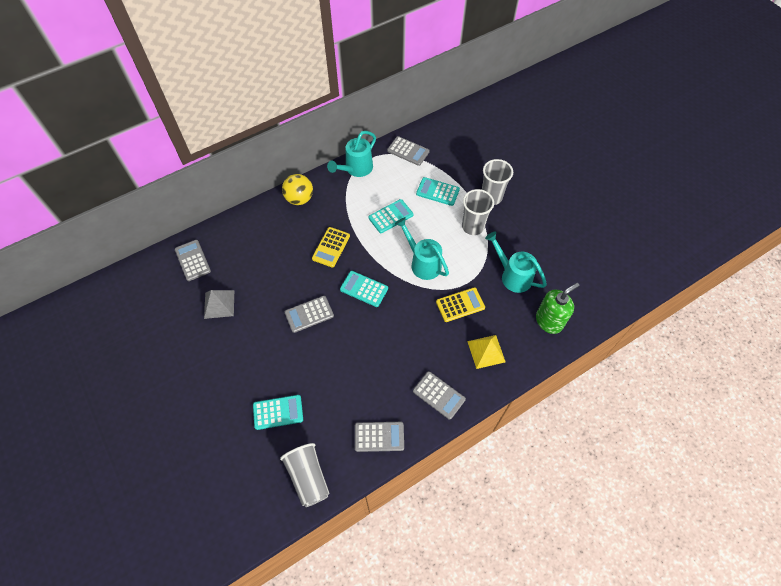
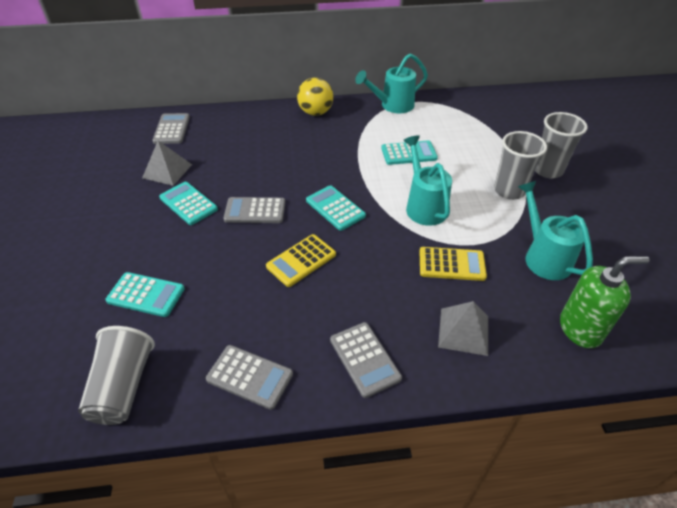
camera: 25 degrees right, 15 degrees down
(331, 247) = (322, 160): yellow calculator -> yellow calculator (301, 260)
(408, 151) = (461, 106): grey calculator -> none
(437, 192) = (479, 148): turquoise calculator -> turquoise calculator (188, 203)
(486, 351) = (463, 331): yellow pyramid -> grey pyramid

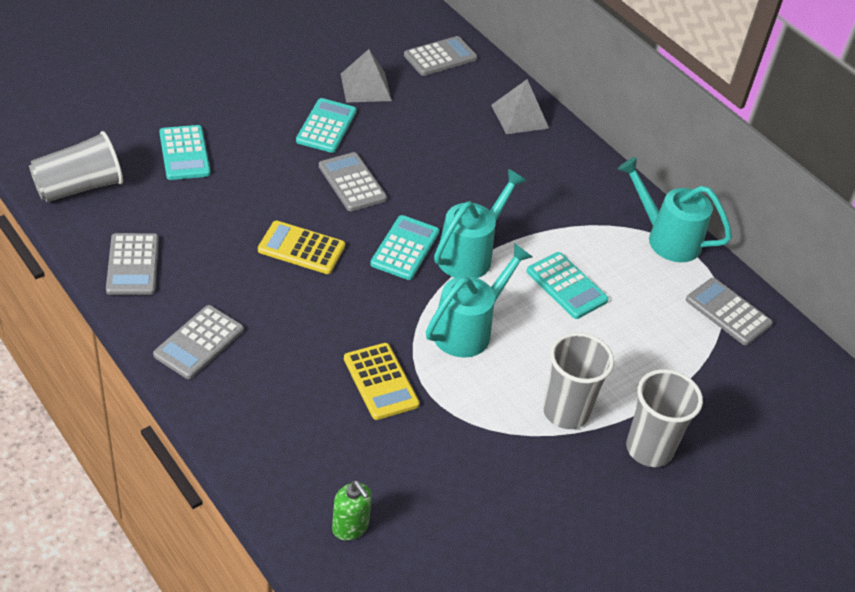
camera: 55 degrees right, 0 degrees up
(315, 112) = (581, 166): yellow ball -> none
(458, 107) = (728, 312): none -> grey calculator
(463, 331) = (282, 416): grey pyramid -> grey pyramid (519, 116)
(543, 256) = (455, 472): turquoise watering can -> turquoise watering can (470, 254)
(580, 329) = (350, 527): green soap dispenser -> green soap dispenser, size x0.61

